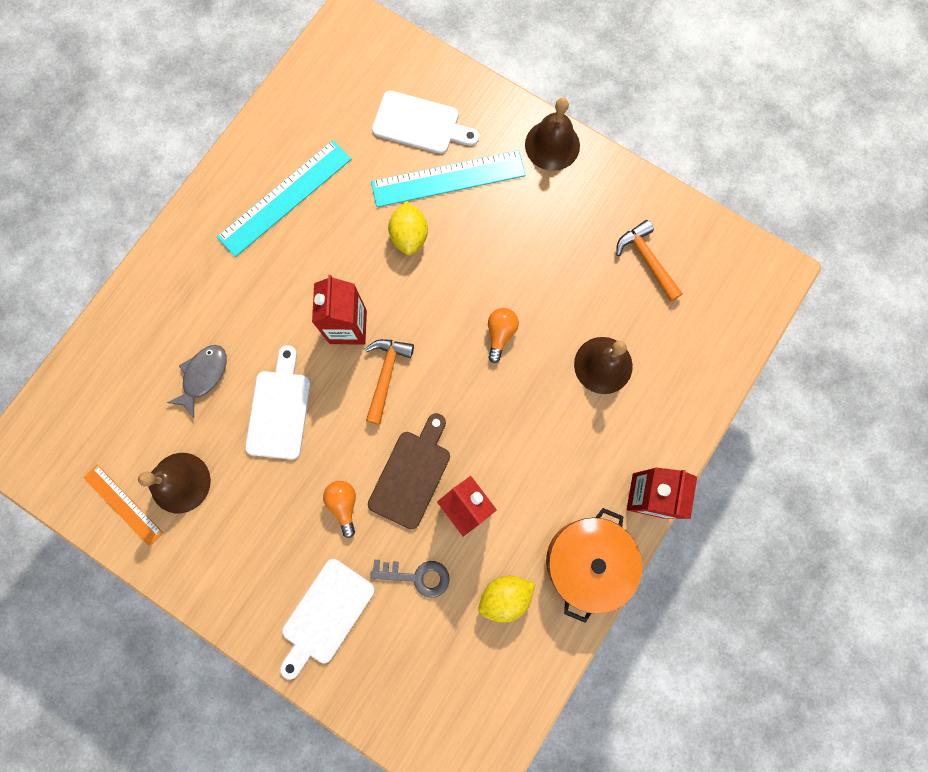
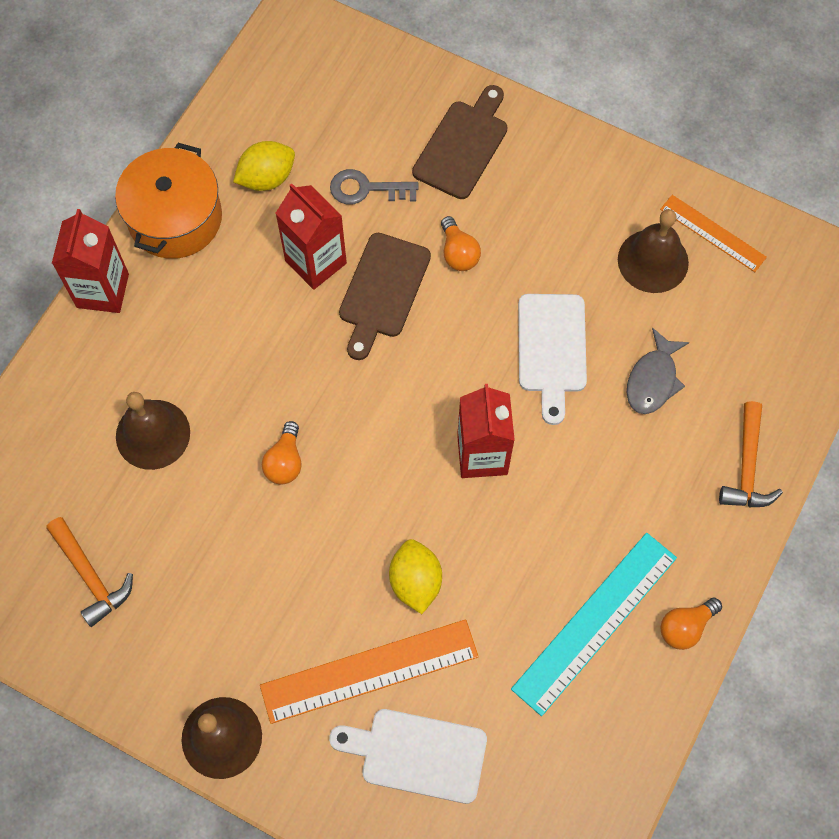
camera: 175 degrees right, 10 degrees down
(221, 189) = (685, 627): none -> orange light bulb
(325, 615) = (463, 146): white cutting board -> brown cutting board
(386, 375) = (426, 400): orange hammer -> orange hammer (747, 467)
(448, 178) = (369, 671): turquoise ruler -> orange ruler

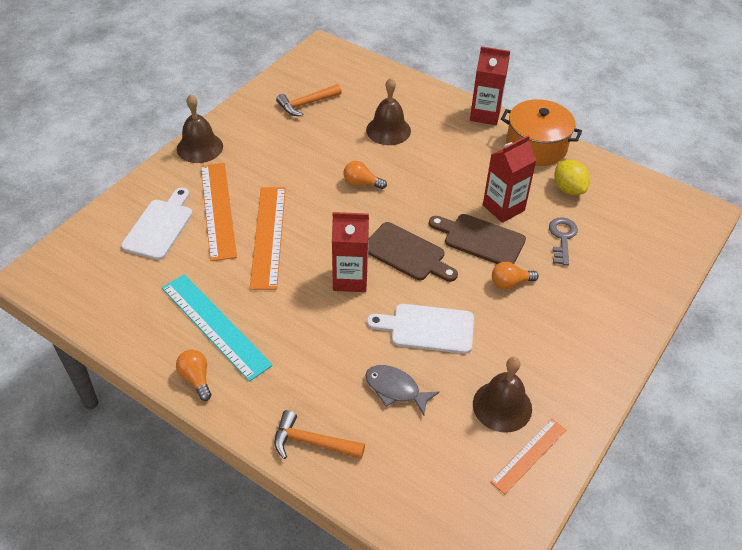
camera: 95 degrees right, 20 degrees down
(415, 582) = (268, 236): yellow lemon -> orange ruler
(463, 146) = (603, 296): brown cutting board -> brown cutting board (407, 253)

